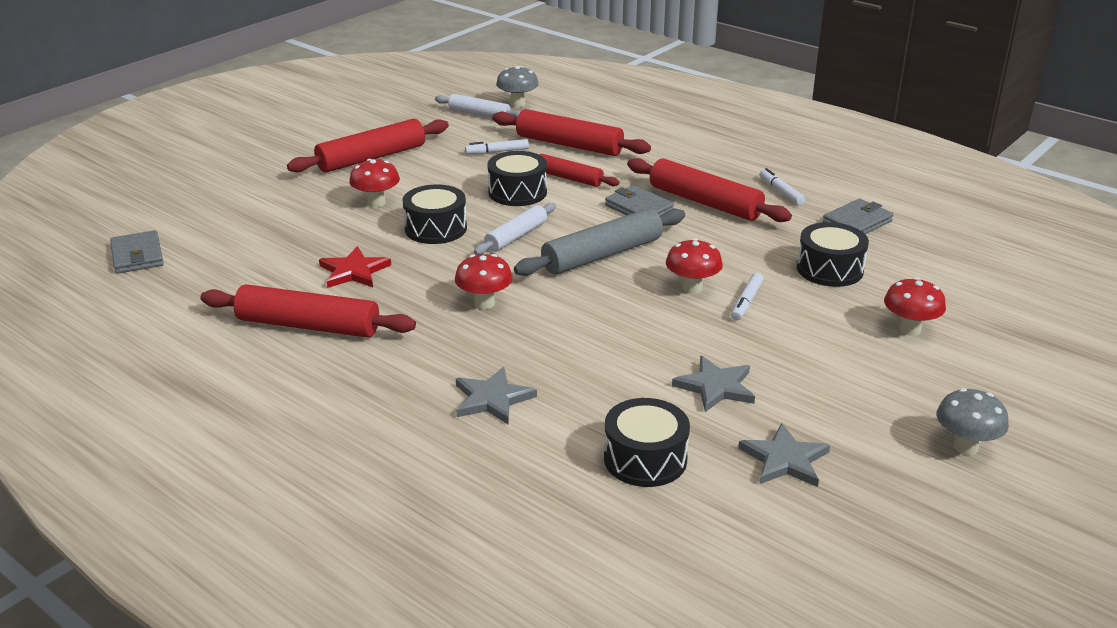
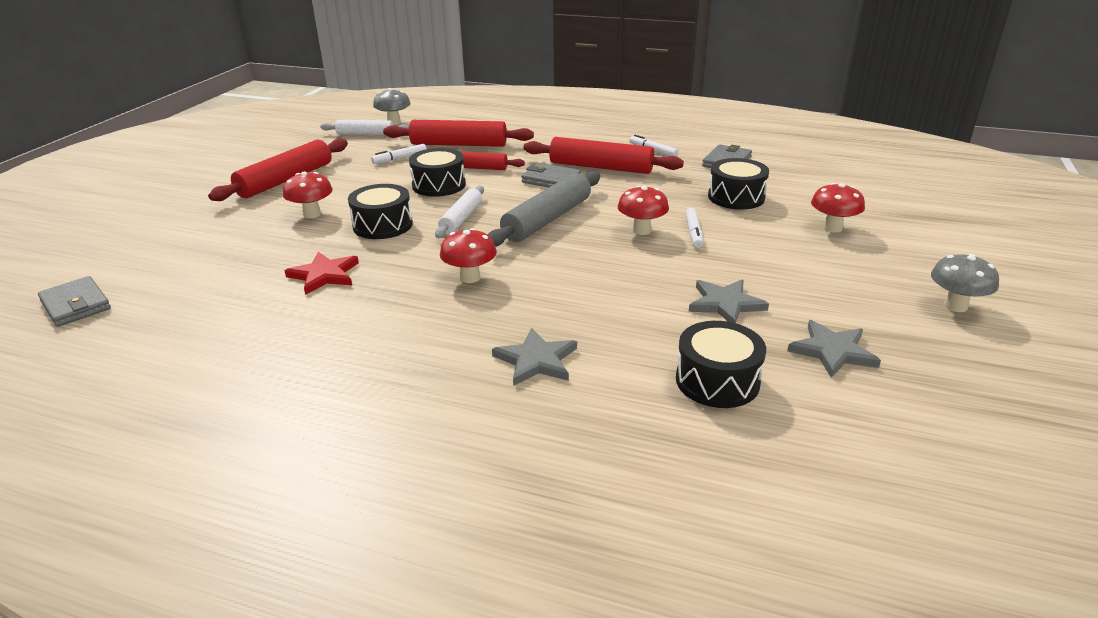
camera: 20 degrees left, 0 degrees up
(308, 326) = (305, 334): red rolling pin -> none

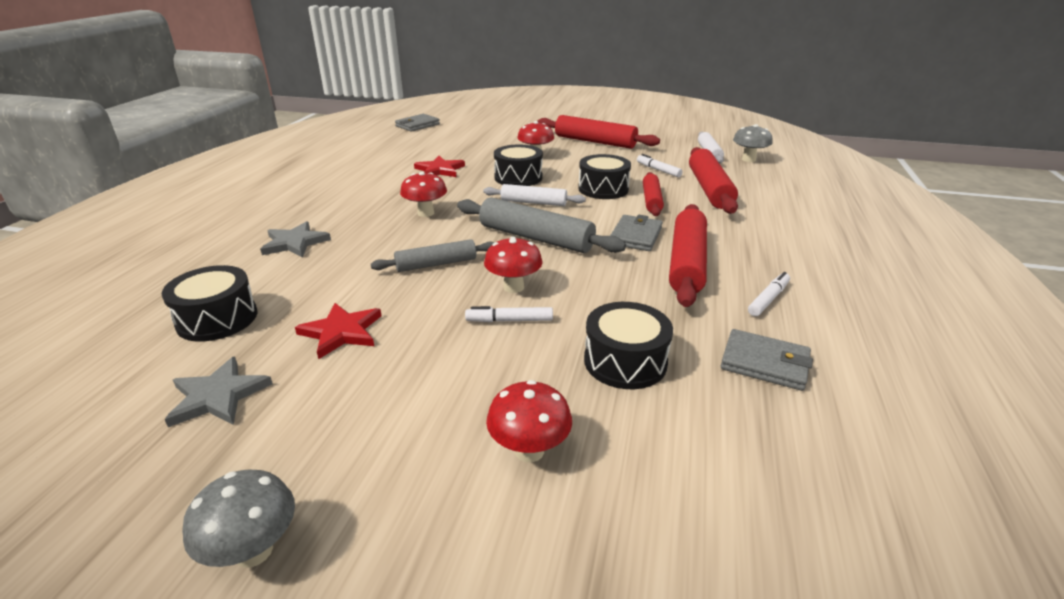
camera: 85 degrees right, 0 degrees up
(598, 266) = (436, 264): none -> grey rolling pin
(725, 304) = (341, 332): grey star -> red star

